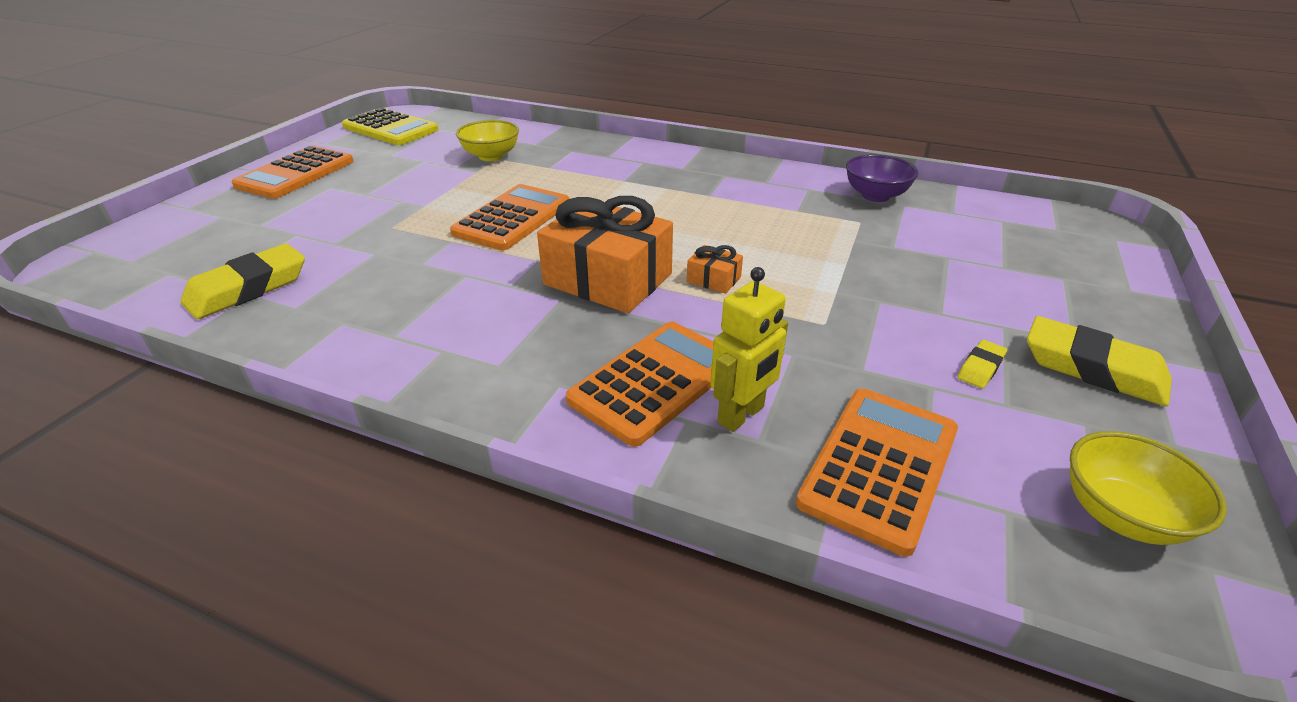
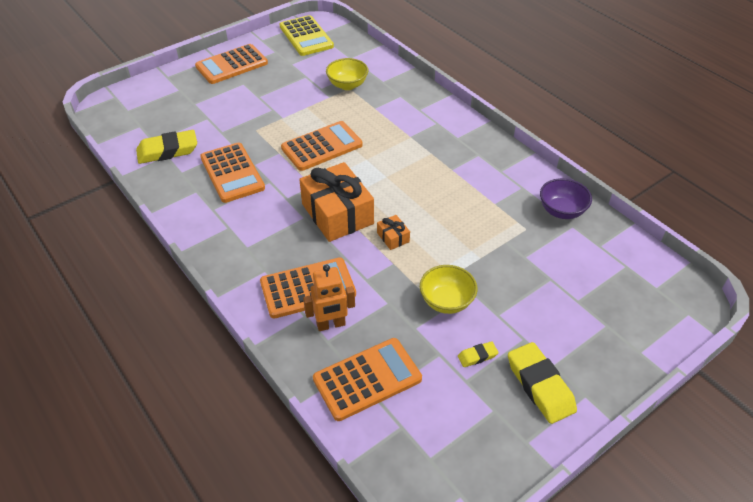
camera: 30 degrees right, 10 degrees up
(392, 283) = (232, 173): none -> orange calculator
(741, 415) = (331, 324): yellow robot -> orange robot
(1120, 515) = (450, 455): yellow bowl -> yellow bowl (446, 301)

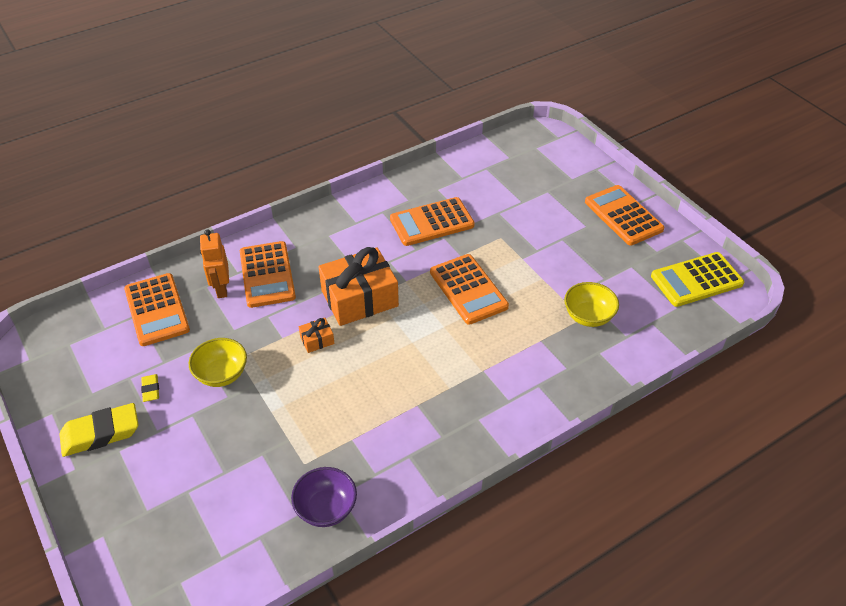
camera: 95 degrees right, 0 degrees up
(168, 151) = (469, 178): yellow eraser -> none

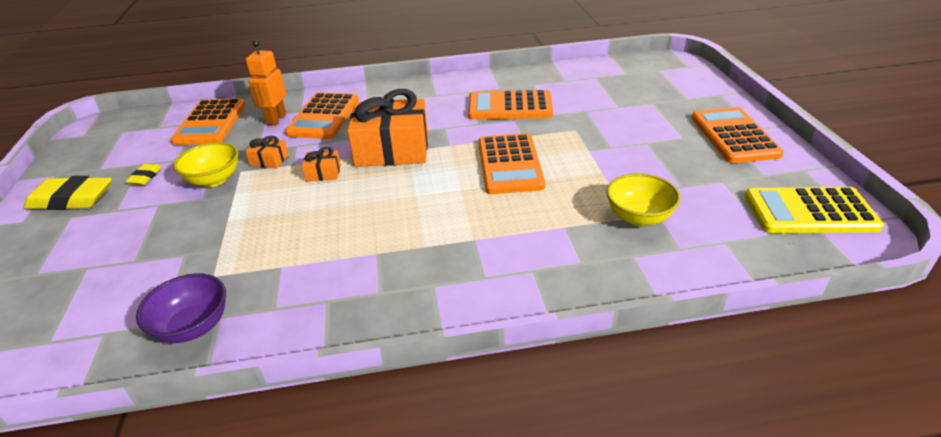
camera: 25 degrees right, 10 degrees down
(256, 339) = (269, 160): none -> orange gift

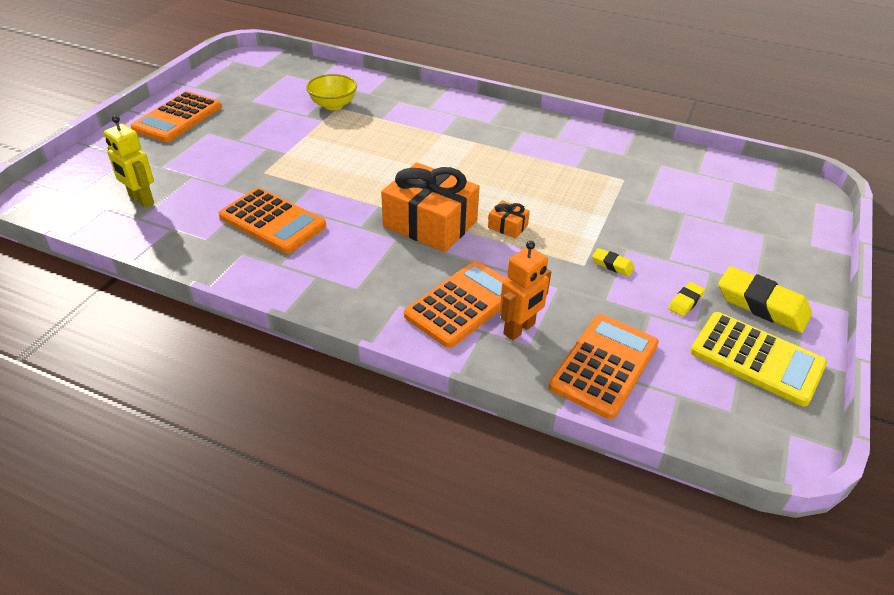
camera: 150 degrees left, 5 degrees up
(193, 327) = (640, 155): purple bowl -> none
(214, 180) = (612, 265): yellow bowl -> yellow eraser
(269, 160) = (551, 265): orange gift -> none
(509, 164) = (356, 167): orange calculator -> none
(616, 83) = (141, 200): none -> yellow robot
(809, 212) = (245, 72): yellow calculator -> yellow calculator (756, 359)

